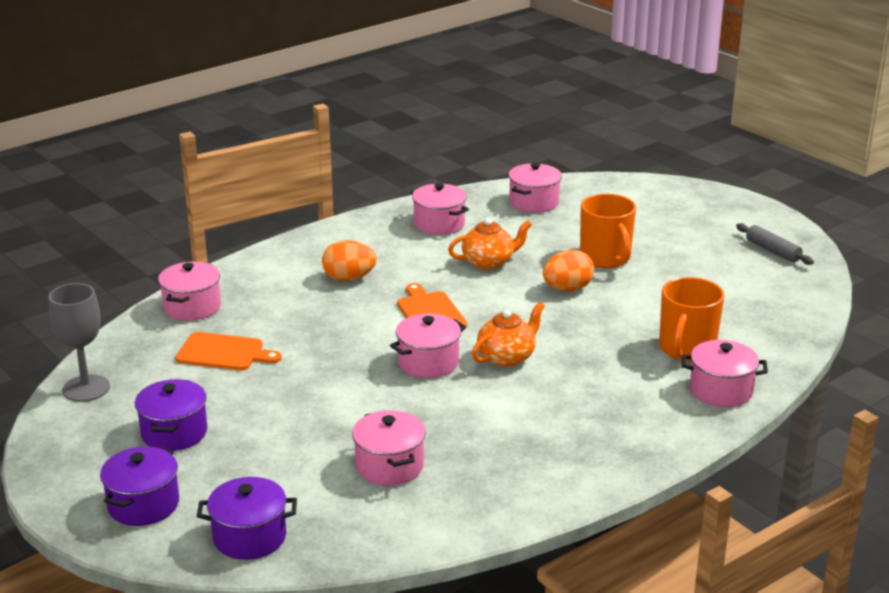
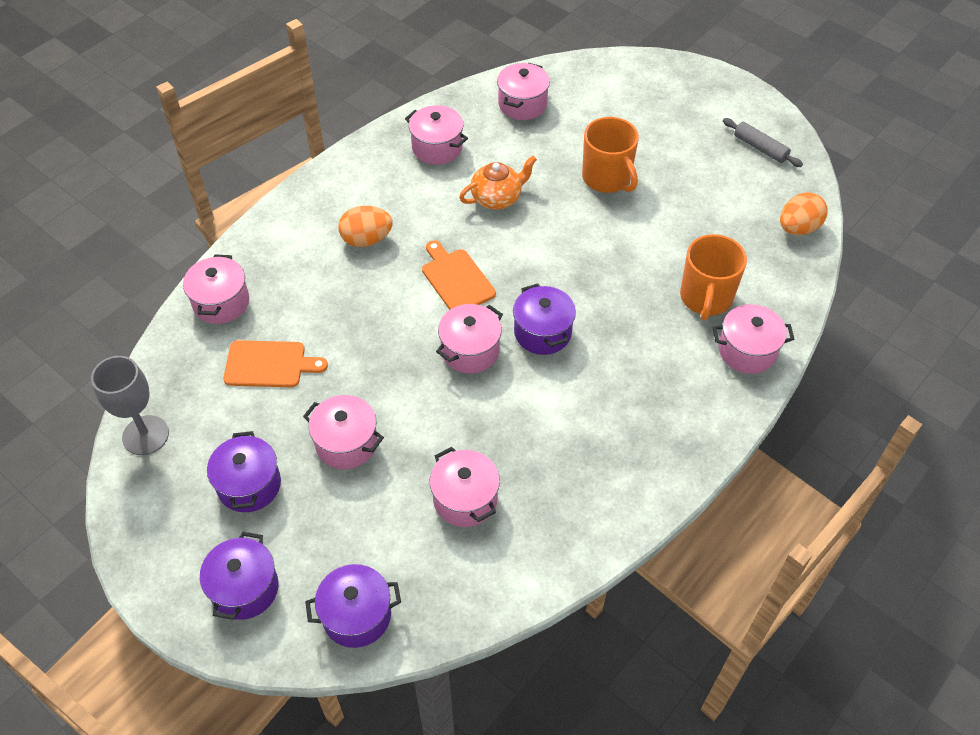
camera: 10 degrees left, 25 degrees up
(281, 414) = (346, 443): none -> pink pot
(507, 357) = (542, 332): orange teapot -> purple pot
(567, 289) = (579, 227): orange egg -> orange egg (798, 228)

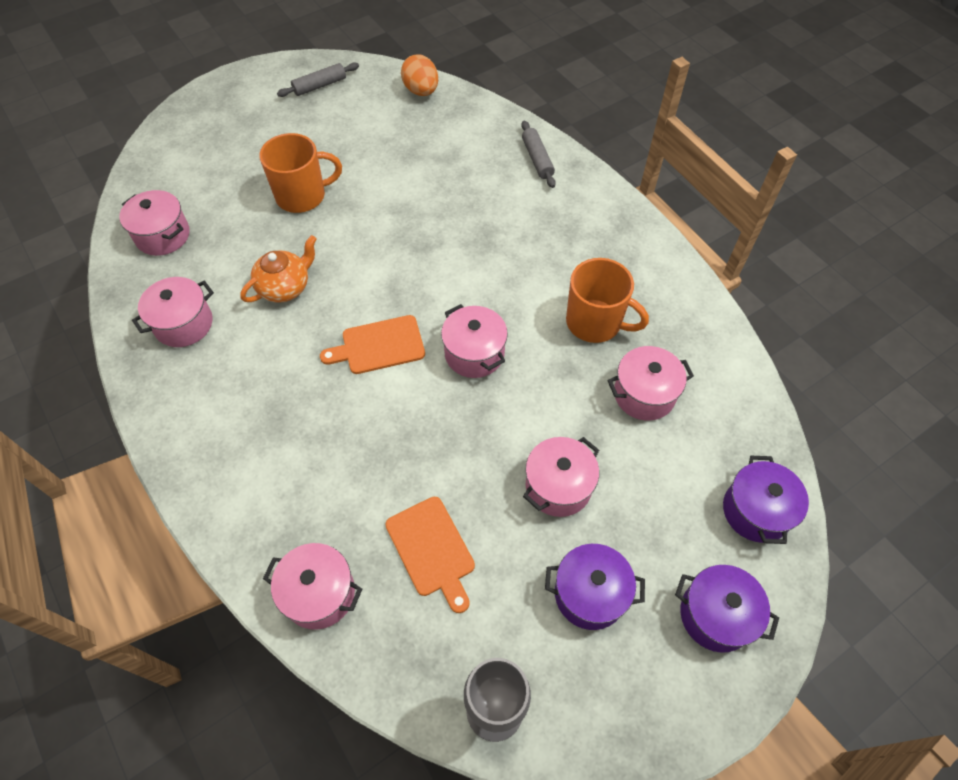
camera: 75 degrees left, 5 degrees up
(269, 364) = (432, 550): orange cutting board -> orange cutting board turned 135 degrees clockwise
(366, 239) = (288, 418): orange egg -> none
(497, 198) = (285, 287): orange teapot -> orange teapot turned 60 degrees clockwise
(542, 332) = (471, 291): purple pot -> none
(706, 298) = (473, 168): orange mug -> orange mug (595, 322)
(747, 351) = (537, 159): pink pot -> grey rolling pin

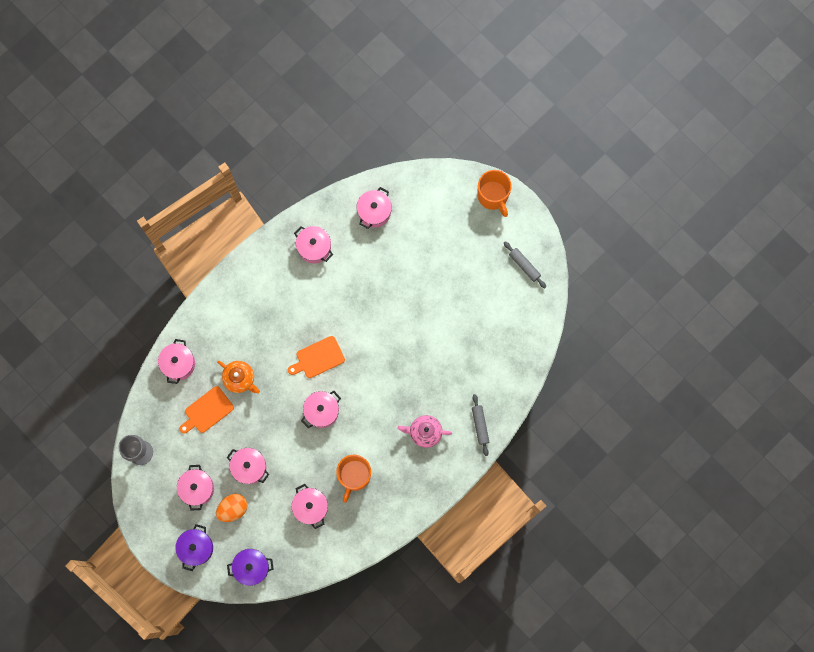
camera: 80 degrees right, 20 degrees up
(285, 287) = (349, 295): orange teapot -> orange teapot (240, 379)
(302, 196) = (420, 284): orange mug -> orange mug (493, 196)
(379, 346) = (318, 358): orange cutting board -> orange cutting board turned 90 degrees counterclockwise
(421, 91) = (532, 336): orange egg -> orange egg (233, 509)
(536, 222) = (424, 432): none -> pink teapot
(537, 159) = (480, 425): grey rolling pin -> grey rolling pin turned 75 degrees counterclockwise
(590, 594) = (197, 488): purple pot -> pink pot

